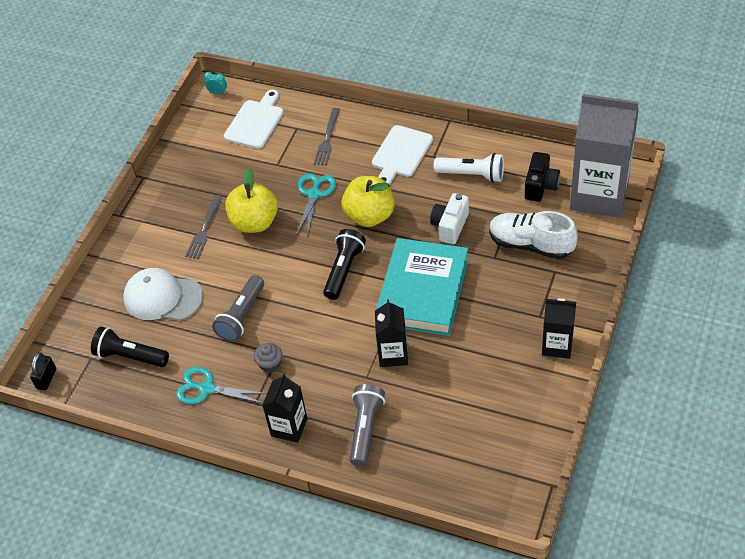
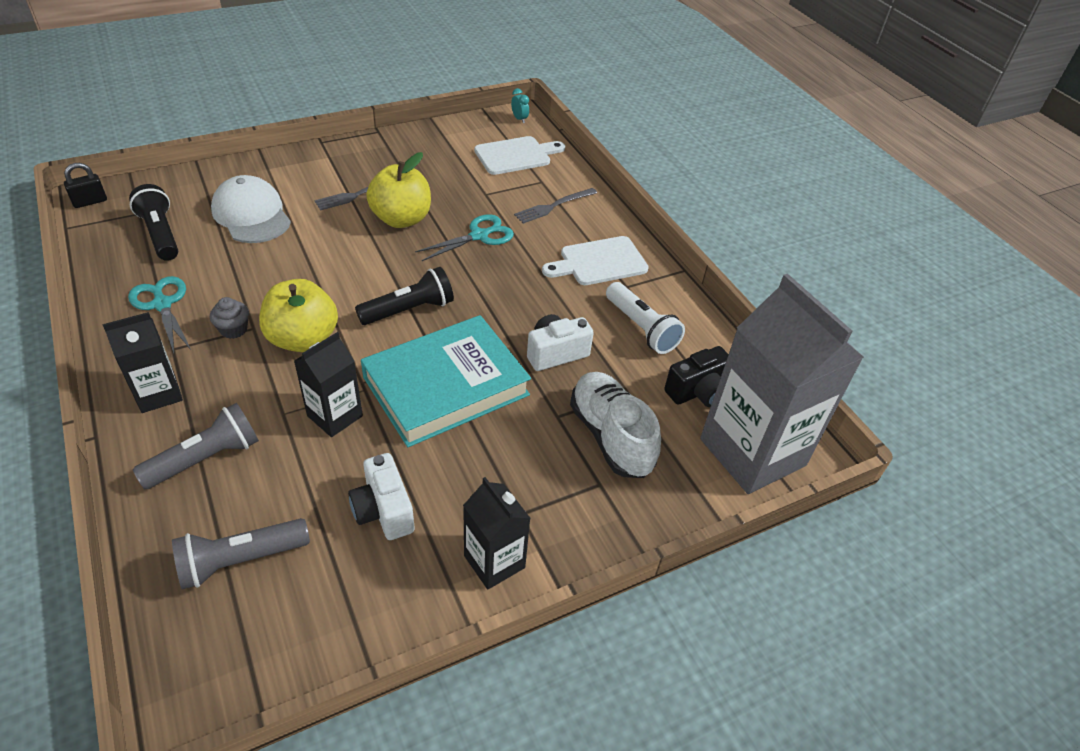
camera: 35 degrees right, 5 degrees down
(242, 316) = (278, 275): grey flashlight -> grey flashlight (240, 561)
(369, 216) = (498, 287): yellow apple -> yellow apple (303, 339)
(481, 371) = (383, 511): none -> white camera

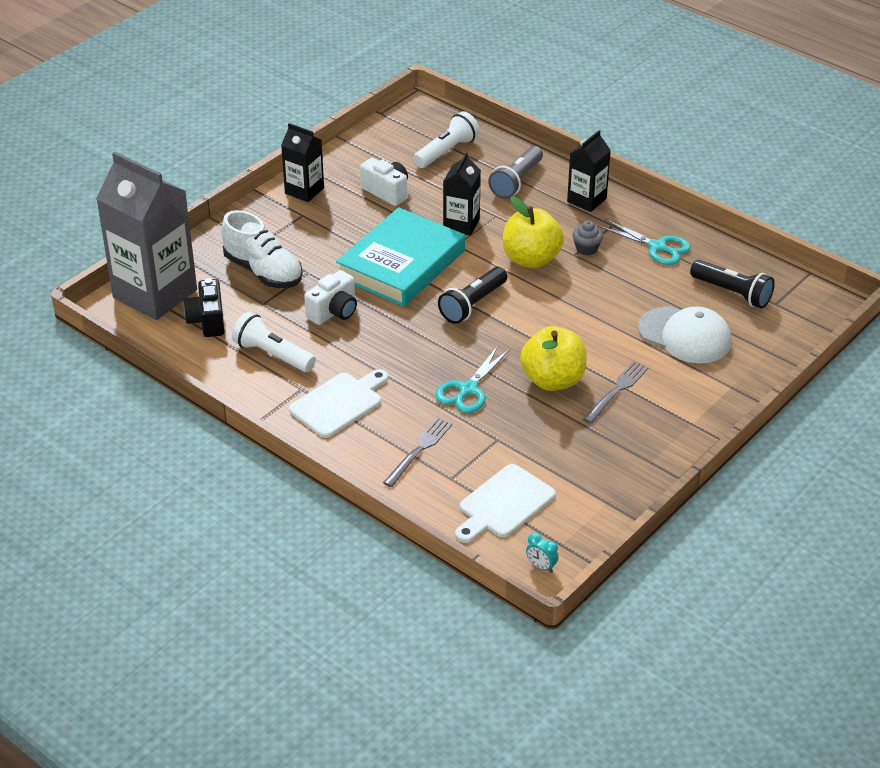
camera: 160 degrees right, 5 degrees down
(90, 201) = (827, 298): black padlock -> none
(240, 561) = (446, 151): grey flashlight -> white flashlight
(698, 392) = (207, 321): black camera -> black camera turned 45 degrees counterclockwise

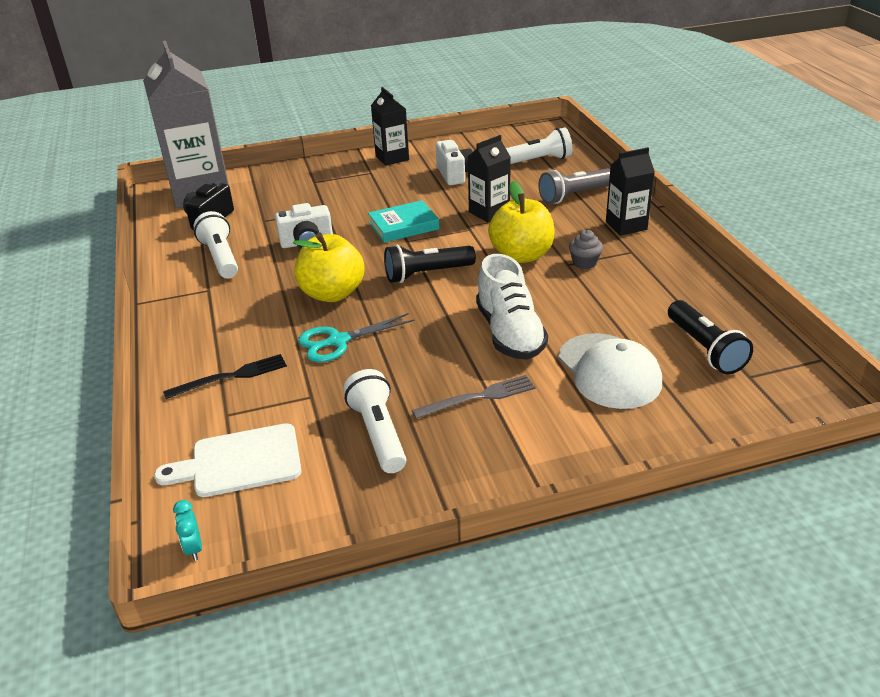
camera: 35 degrees right, 5 degrees down
(263, 271) = (292, 200): white shoe -> white shoe (509, 333)
(339, 403) = (219, 312): white cutting board -> none
(401, 264) = (403, 226): turquoise book -> turquoise book, size x0.55
(419, 450) = (230, 377): grey fork -> black fork
(553, 380) = (425, 363): yellow apple -> yellow apple (332, 293)
(576, 444) = (378, 433): none -> white flashlight
(657, 247) = (659, 282): turquoise scissors -> none

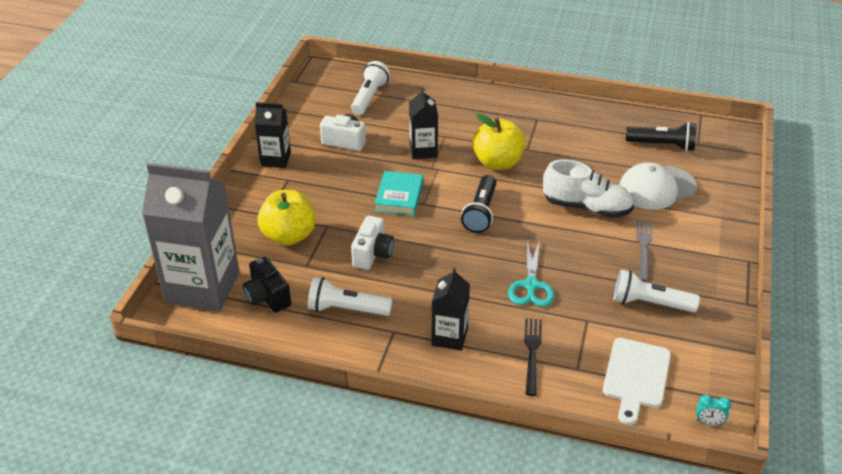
camera: 60 degrees left, 5 degrees up
(332, 293) = (464, 266): yellow apple -> yellow apple (289, 236)
(574, 196) = (440, 106): grey flashlight -> none
(584, 263) = (532, 142): grey cupcake -> none
(609, 371) = (656, 188): white cap -> white cap turned 150 degrees clockwise
(626, 226) = (503, 105): black carton -> black carton (449, 337)

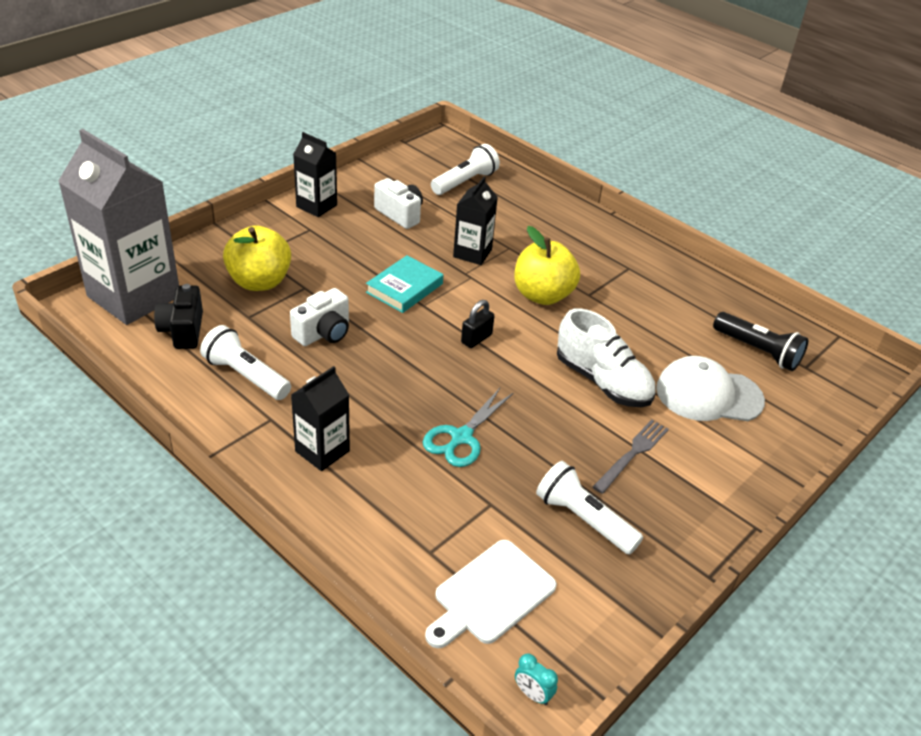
camera: 25 degrees right, 0 degrees up
(481, 213) = (476, 339): black flashlight -> black padlock
(532, 353) = (395, 510): black fork -> none

